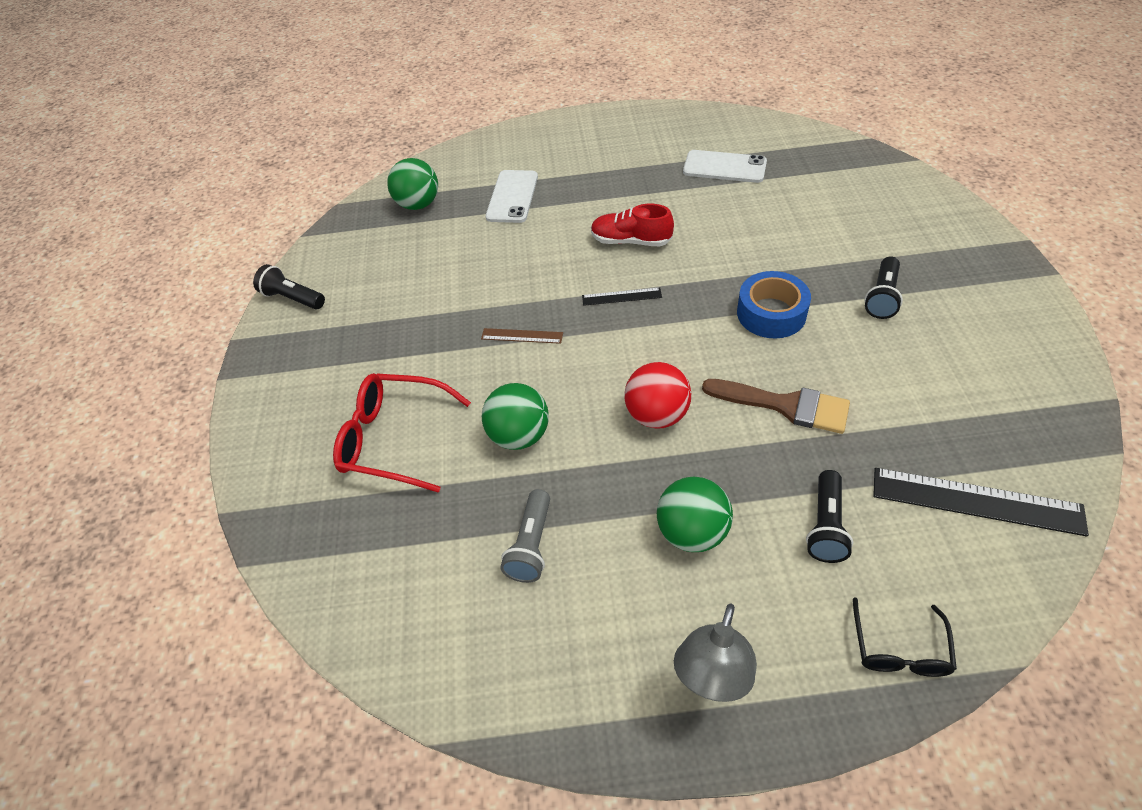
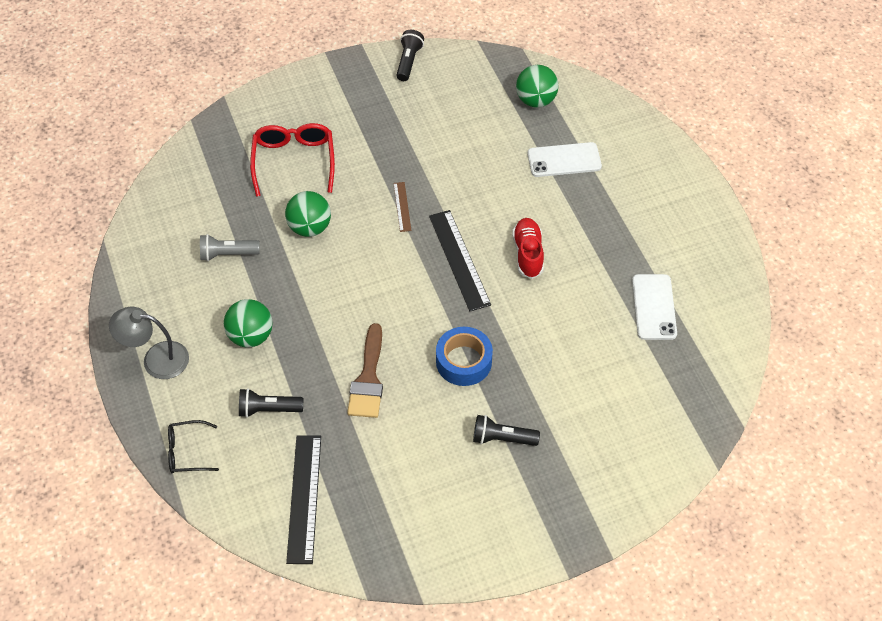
camera: 70 degrees right, 5 degrees up
(621, 297) = (459, 260): black ruler -> black ruler, size x1.93
(657, 415) = (343, 302): red ball -> none

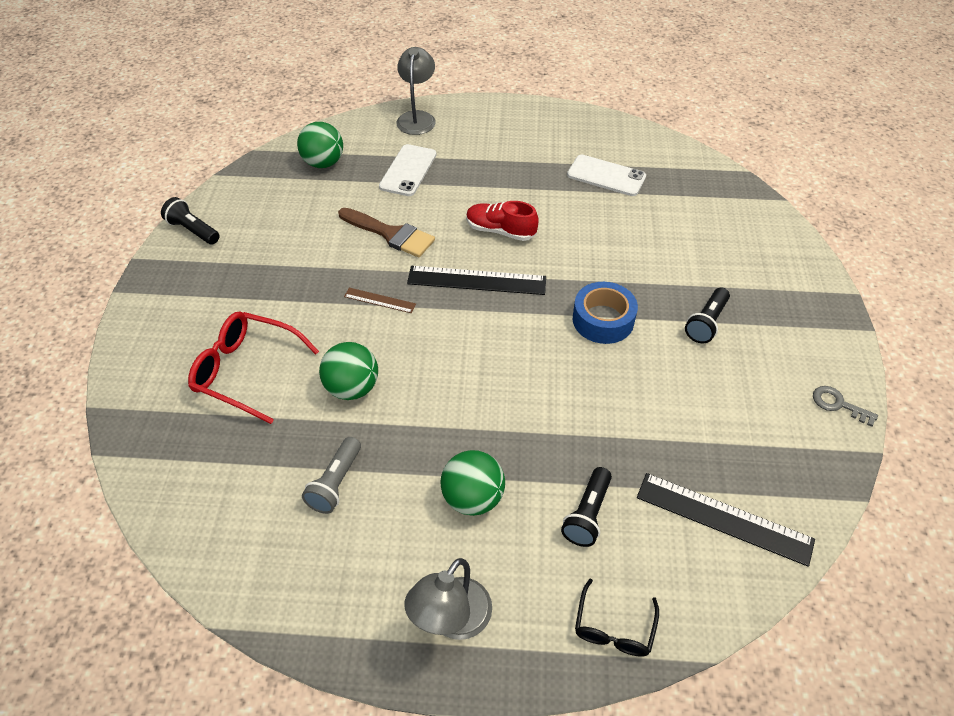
camera: 65 degrees left, 5 degrees down
(368, 378) = (588, 404): brown brush -> brown brush (390, 234)
(459, 560) = (838, 404): none -> grey key
(641, 136) = (417, 118): none -> grey lamp

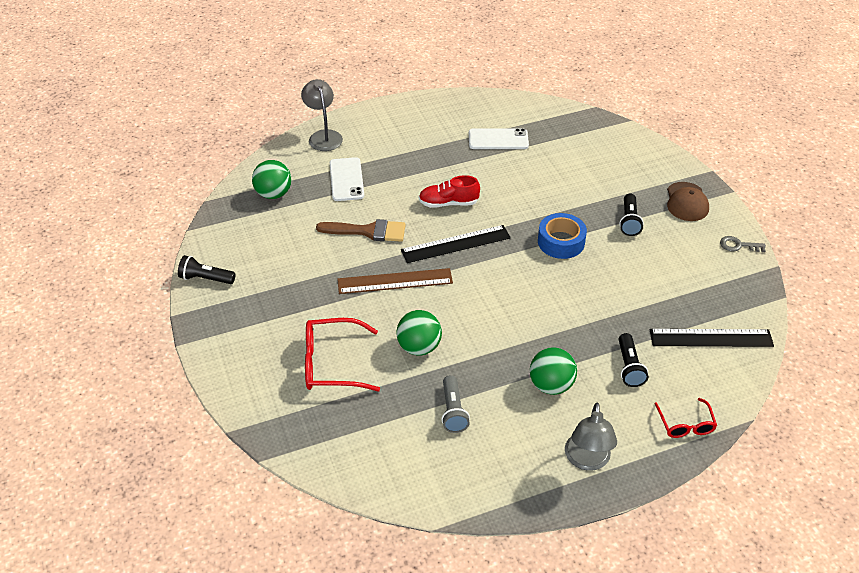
camera: 25 degrees left, 5 degrees down
(380, 300) = (395, 281): brown ruler -> brown ruler, size x1.93
(613, 628) = (685, 424): black glasses -> red glasses
(799, 323) = (686, 202): none -> brown cap

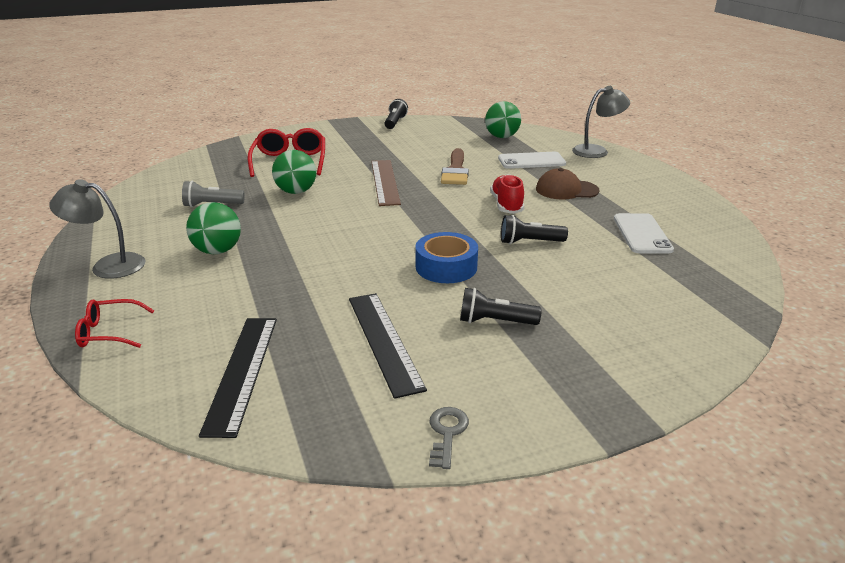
camera: 90 degrees right, 15 degrees down
(456, 244) = (439, 208): black ruler -> black ruler (383, 341)
(629, 367) = (220, 300): black flashlight -> black flashlight (529, 242)
(686, 202) = (556, 384): brown cap -> brown cap (566, 190)

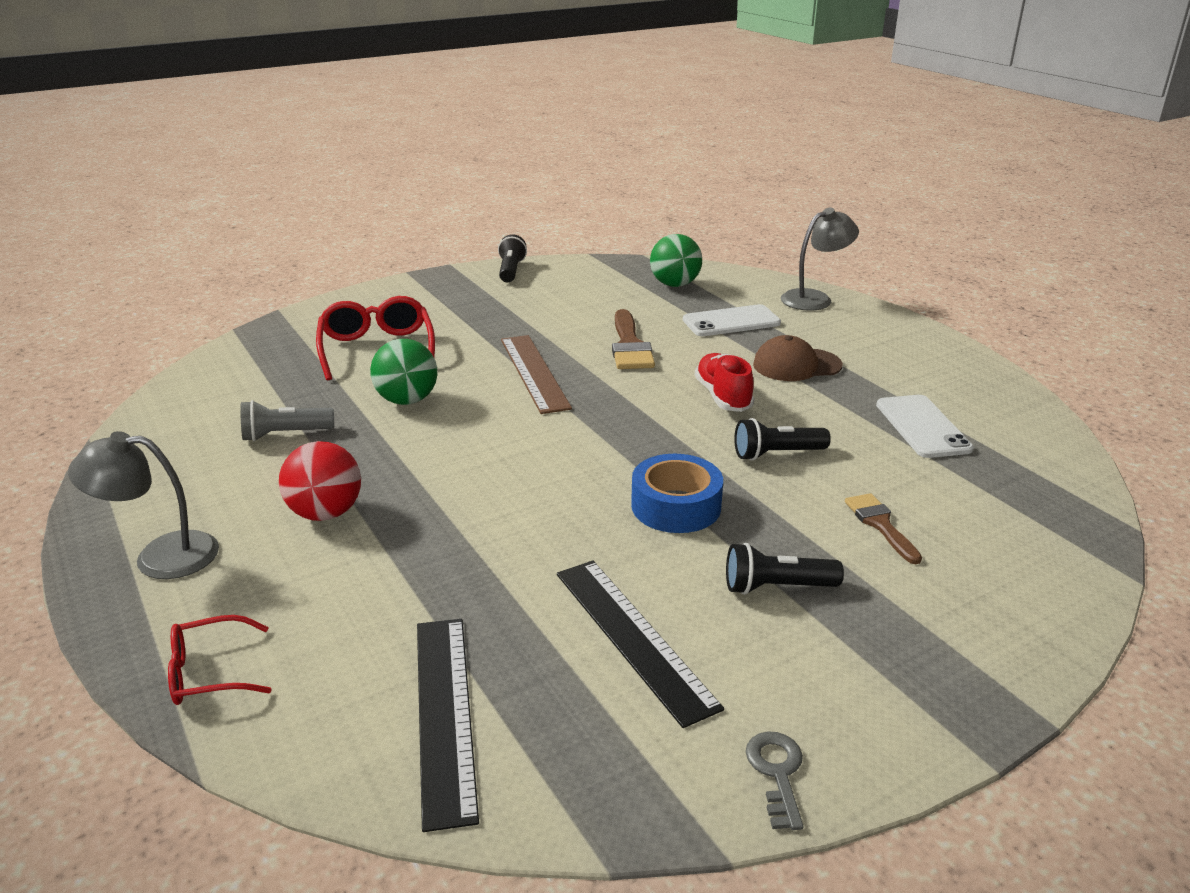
camera: 10 degrees left, 0 degrees up
(218, 251) = (326, 513): green ball -> red ball
(585, 291) = (880, 524): none -> brown brush

